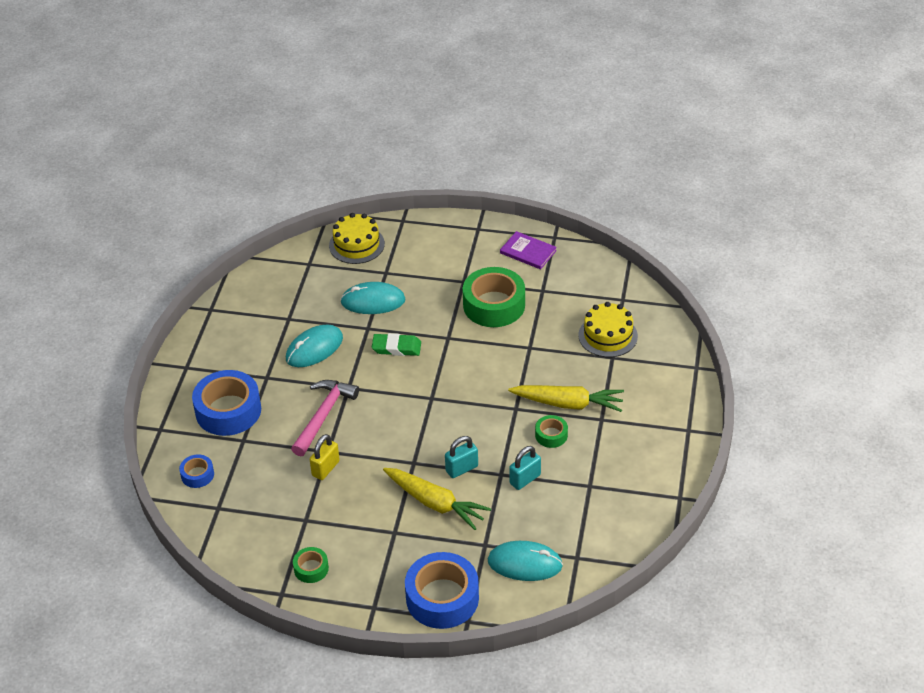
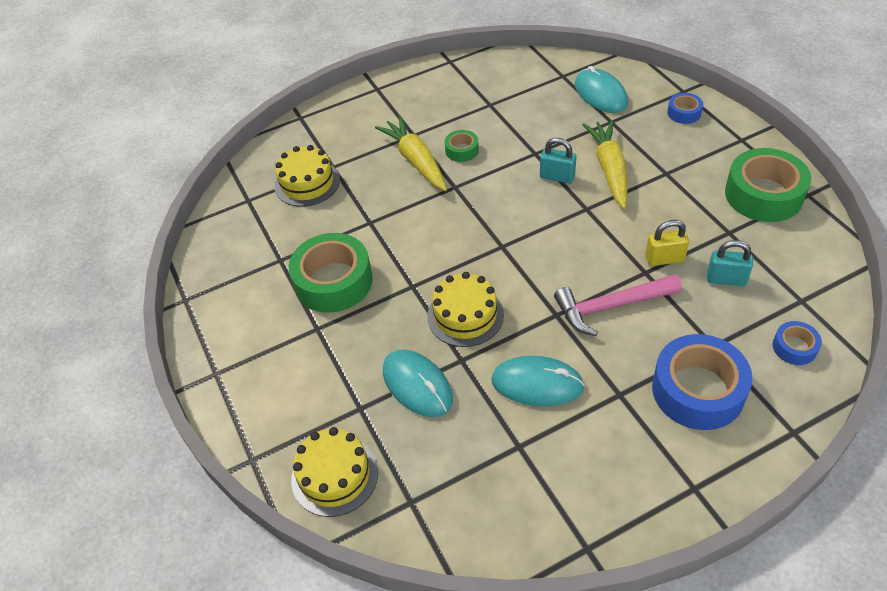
camera: 125 degrees left, 5 degrees up
(311, 568) = (763, 194): green tape -> green tape, size x2.06
(396, 347) = (465, 315): green eraser -> yellow cake
(442, 598) = (684, 113): blue tape -> blue tape, size x0.48
(525, 479) = (524, 138): turquoise padlock -> turquoise padlock (726, 279)
(528, 252) = (226, 305): purple book -> none

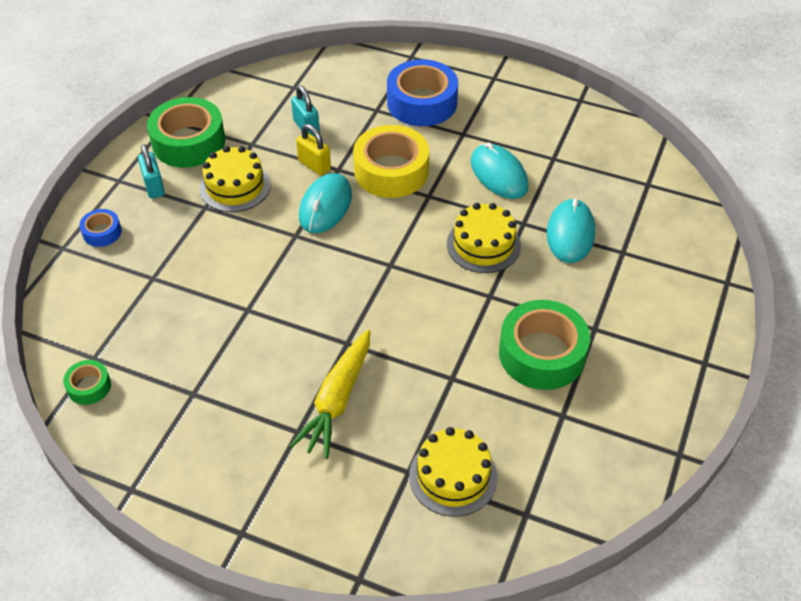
camera: 135 degrees left, 0 degrees up
(334, 475) = (680, 231): yellow cake -> yellow cake (235, 186)
(462, 150) = (290, 371): green tape -> green tape (89, 386)
(557, 177) = (270, 275): turquoise padlock -> turquoise padlock (154, 186)
(600, 94) = (110, 308): turquoise mouse -> turquoise mouse (325, 206)
(609, 169) = (229, 245): yellow carrot -> none
(611, 306) = (391, 171): pink hammer -> yellow tape
(794, 347) = (341, 77): blue tape -> none

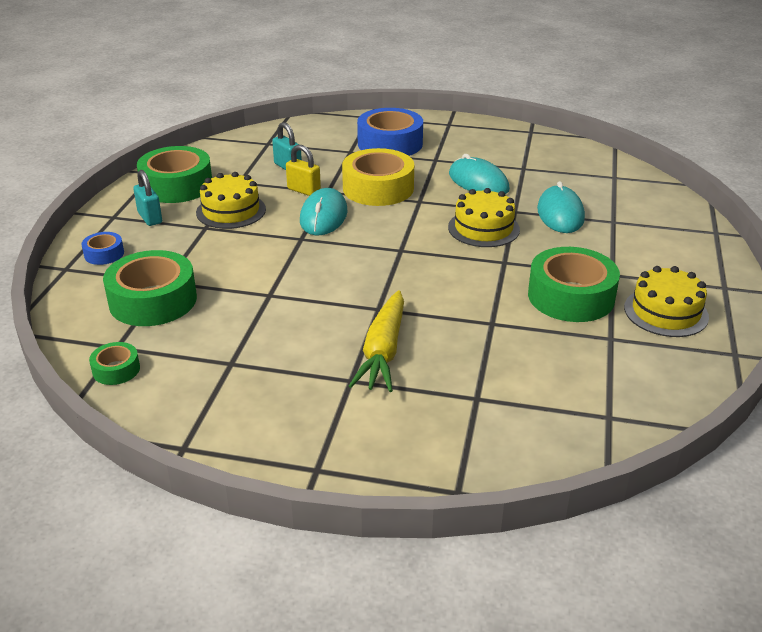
camera: 10 degrees left, 15 degrees down
(137, 302) = (153, 300): none -> green tape
(453, 476) = (523, 396): yellow cake -> yellow cake (666, 312)

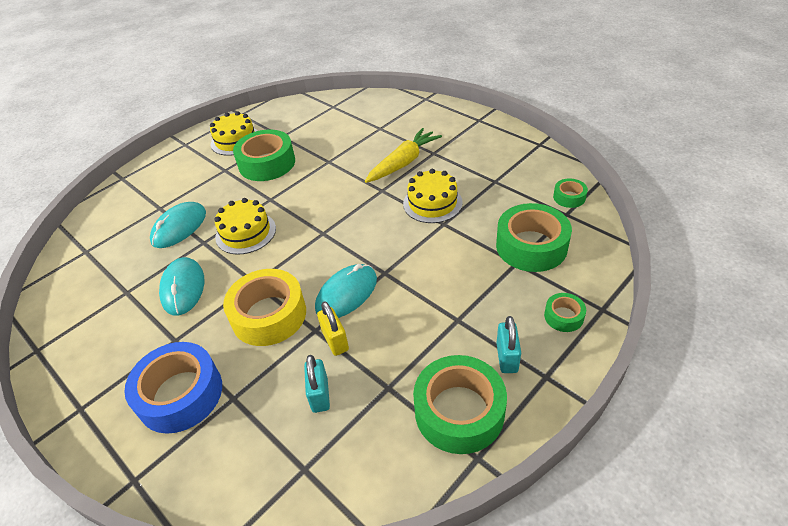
camera: 145 degrees left, 10 degrees up
(104, 254) = (563, 316): blue tape -> green tape
(231, 211) = (422, 336): yellow cake -> yellow cake (432, 203)

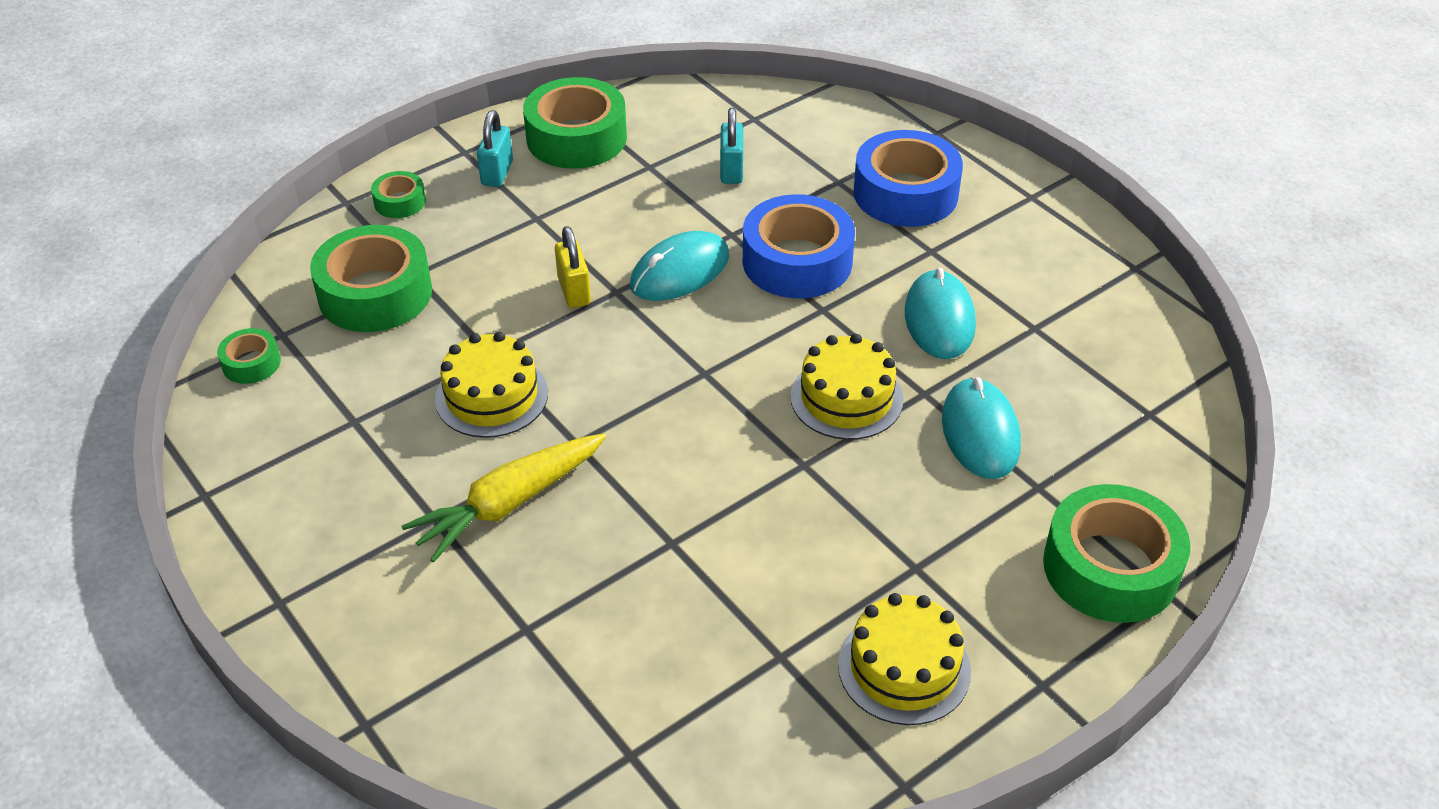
camera: 175 degrees left, 0 degrees up
(179, 227) = (980, 432): turquoise mouse -> turquoise mouse turned 45 degrees counterclockwise
(267, 163) = (815, 567): green tape -> green tape (1110, 568)
(269, 315) = (797, 261): yellow tape -> blue tape
(335, 341) = (705, 218): yellow padlock -> yellow padlock (574, 291)

